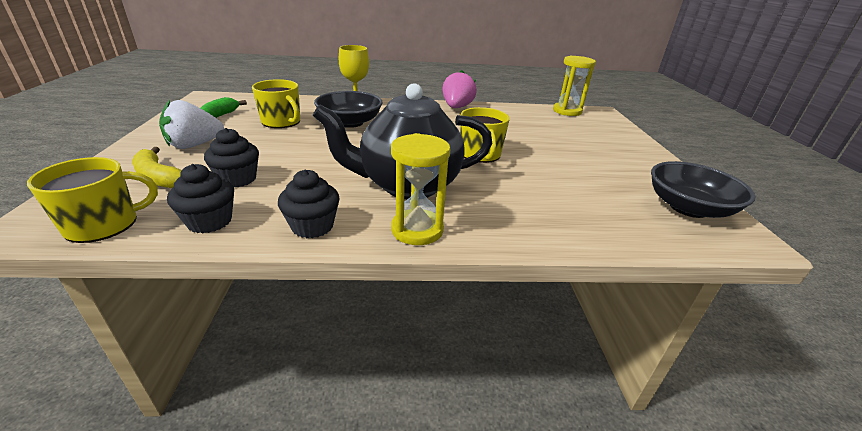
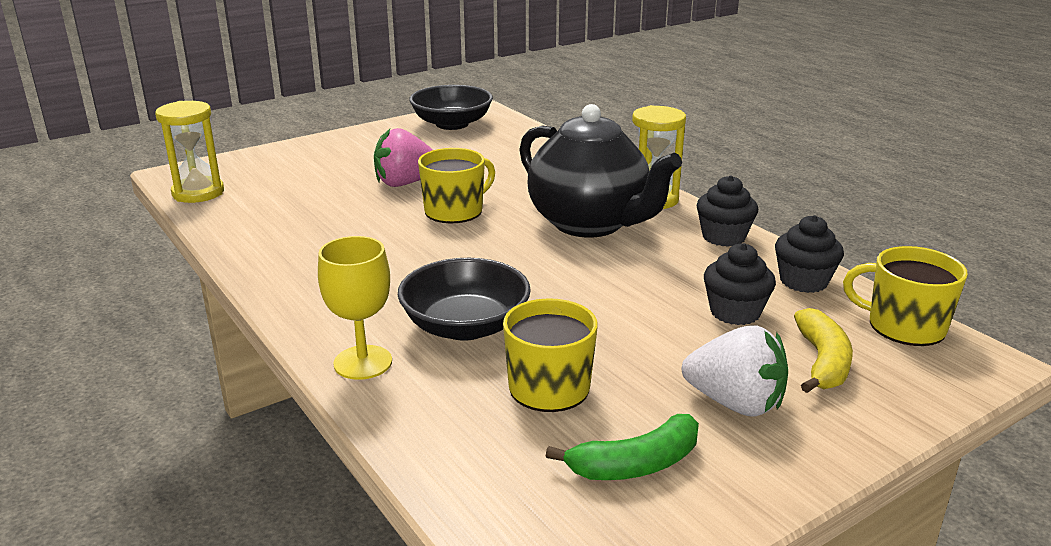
camera: 120 degrees left, 5 degrees down
(456, 107) = (272, 269): pink strawberry -> pink strawberry (405, 183)

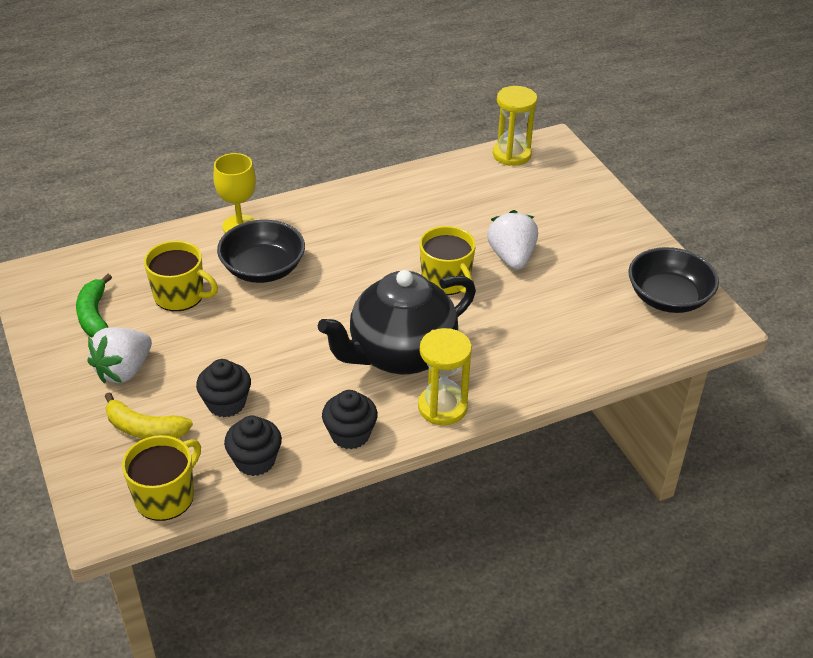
camera: 100 degrees right, 15 degrees up
(405, 183) = (511, 257): pink strawberry -> white strawberry

